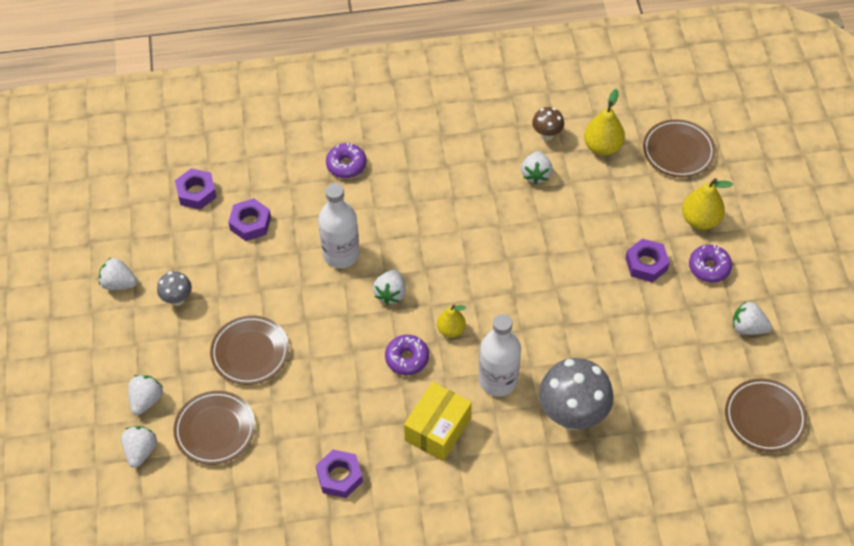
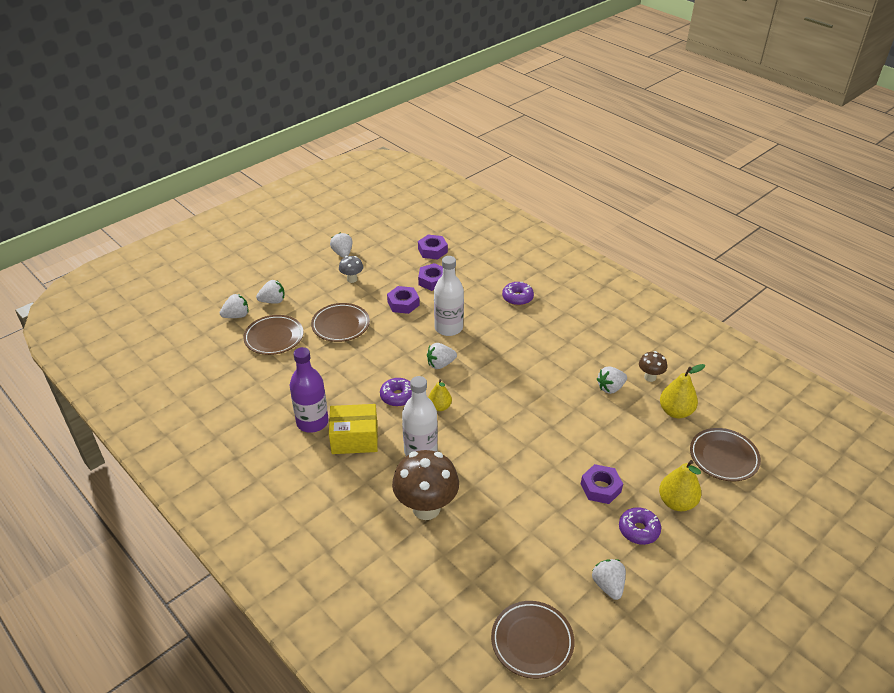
camera: 55 degrees right, 15 degrees down
(339, 476) = (281, 408): purple nut -> purple nut (403, 303)
(384, 456) = (312, 422): none -> purple bottle
(572, 416) = (426, 508): grey mushroom -> brown mushroom

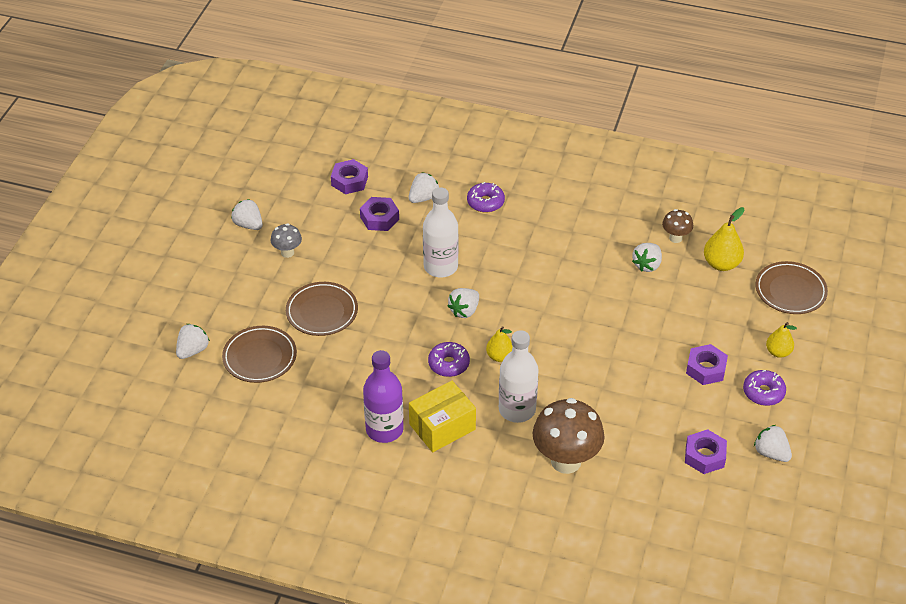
camera: 30 degrees left, 5 degrees up
(273, 301) = (219, 316): white strawberry -> white strawberry (423, 198)
(403, 303) = (369, 258): purple nut -> purple nut (704, 456)
(532, 641) = (743, 530): brown plate -> none
(676, 502) = (778, 352): yellow pear -> yellow pear, size x0.66

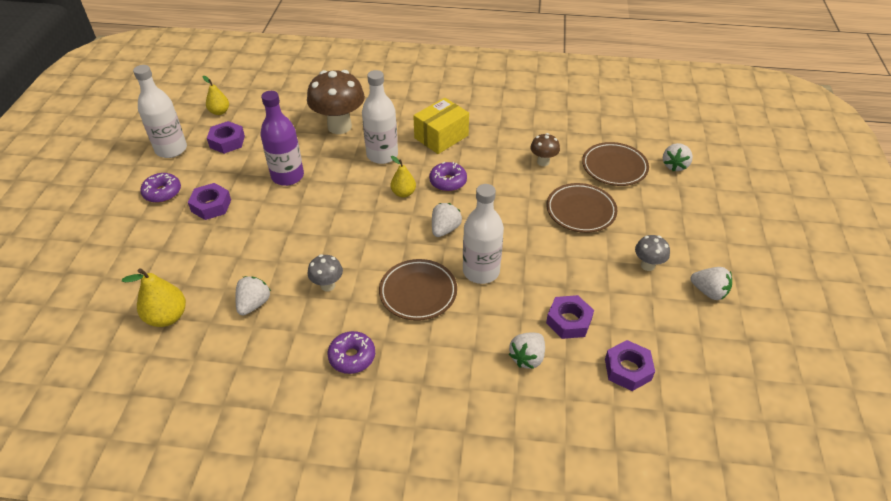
camera: 170 degrees right, 0 degrees up
(384, 429) = (486, 130): purple bottle -> purple bottle (287, 176)
(485, 202) = (449, 362): purple donut -> purple donut (352, 357)
(582, 272) = (327, 285): none -> grey mushroom
(675, 238) = (215, 344): brown mushroom -> brown mushroom (543, 162)
(771, 453) = (171, 149): white strawberry -> white bottle
(778, 352) = (136, 229): yellow pear -> yellow pear (219, 112)
(790, 291) = (98, 294): brown plate -> brown plate (418, 292)

